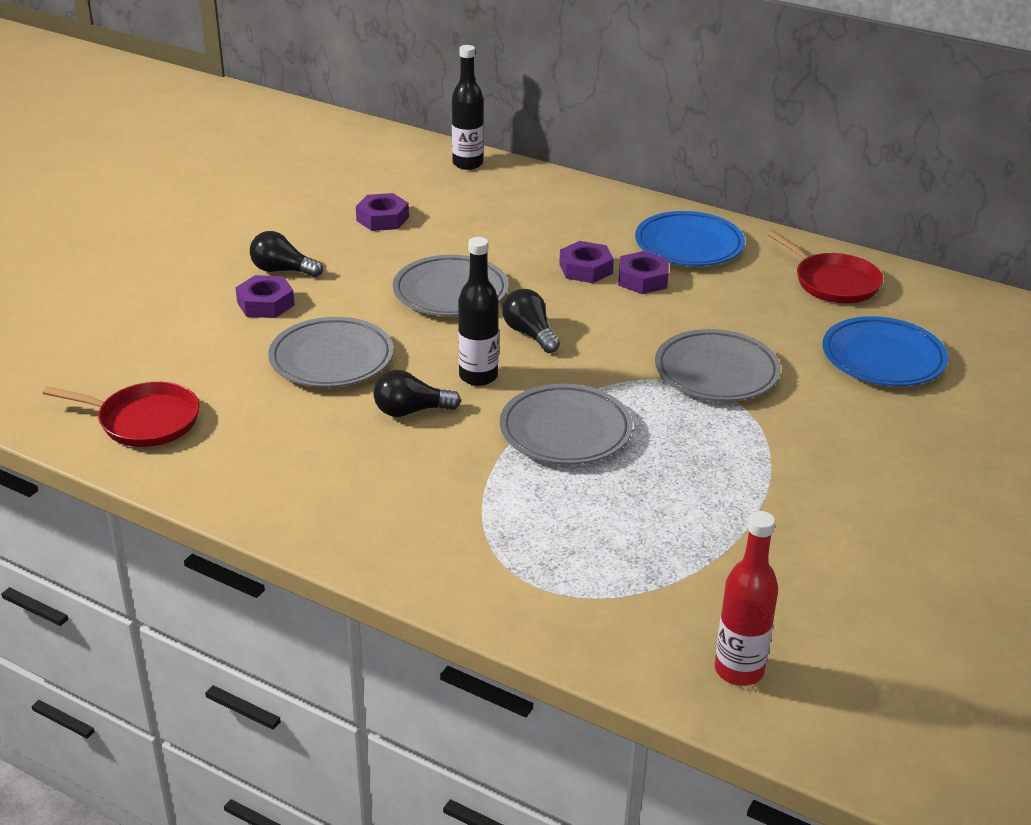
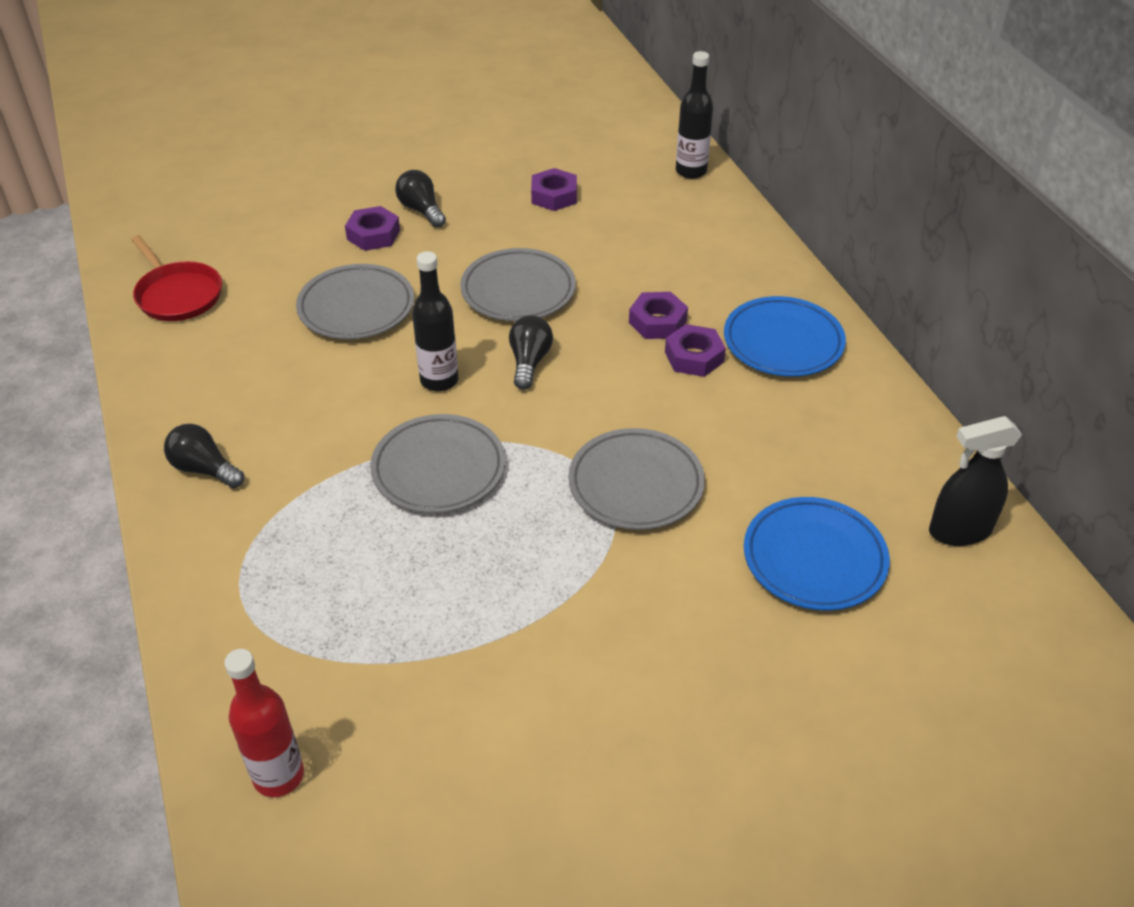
camera: 40 degrees right, 10 degrees up
(411, 411) = (352, 384): black light bulb -> black light bulb (204, 469)
(833, 282) = (875, 451): red pan -> none
(938, 303) = (959, 531): none -> black spray bottle

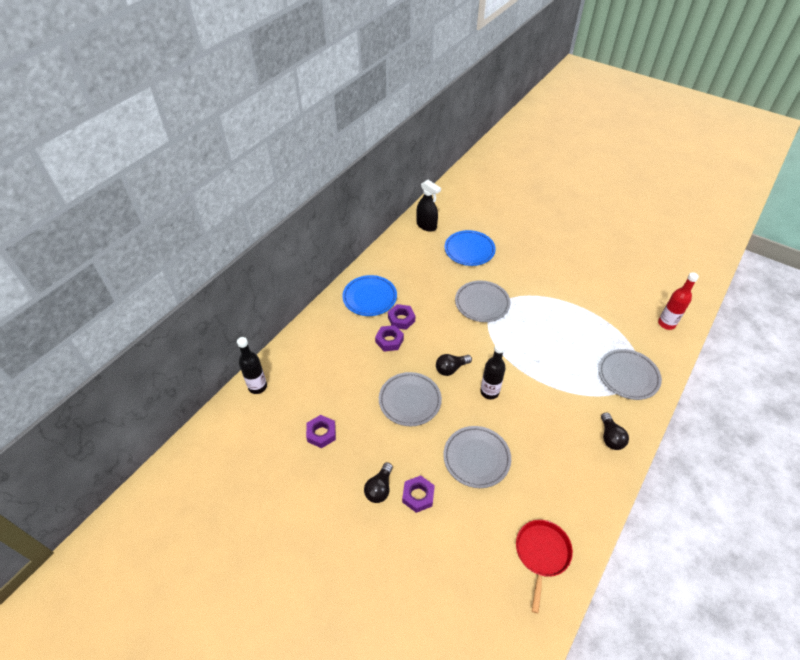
camera: 125 degrees left, 5 degrees up
(438, 469) = (531, 361): grey plate -> grey plate (628, 376)

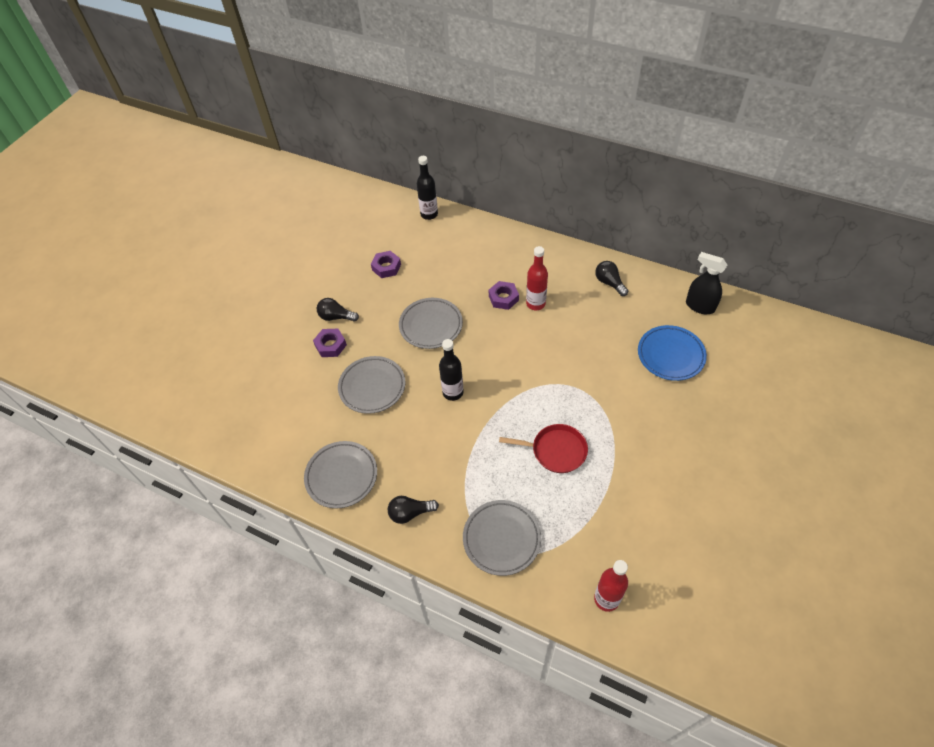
camera: 85 degrees right, 5 degrees up
(369, 298) = (559, 272): blue plate -> none
(401, 319) = (535, 304): purple nut -> red bottle
(426, 226) = (699, 306): black spray bottle -> black spray bottle turned 90 degrees clockwise
(451, 368) = (477, 355): black light bulb -> black light bulb (609, 283)
(482, 303) = (581, 376): grey plate -> grey plate (341, 476)
(541, 553) = (278, 446): red pan -> red pan (556, 451)

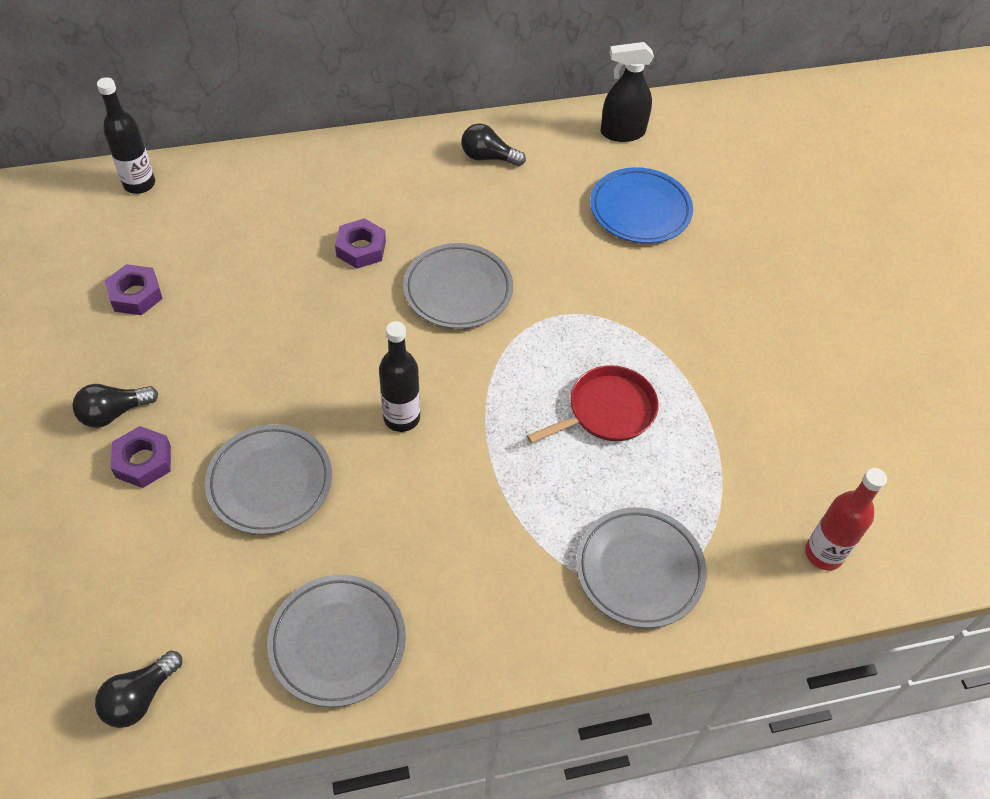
camera: 45 degrees left, 0 degrees up
(410, 513) = (488, 623): black light bulb -> black light bulb (140, 697)
(431, 325) = (285, 343): grey plate -> grey plate (458, 290)
(535, 304) = (413, 233): red bottle -> none

